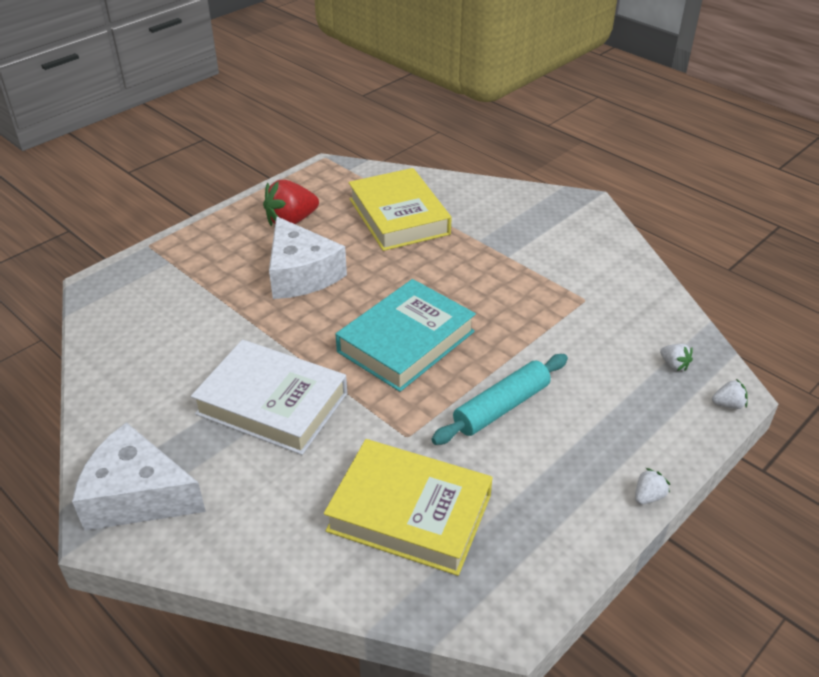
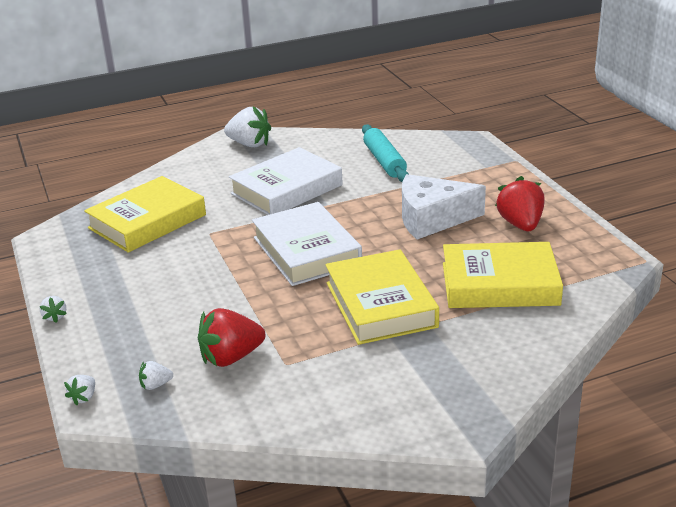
camera: 115 degrees right, 10 degrees down
(137, 495) = (249, 144): white cheese -> white strawberry
(406, 342) = (306, 251): turquoise book -> white book
(468, 270) = (380, 304): none -> yellow book
(501, 407) = (197, 277): turquoise rolling pin -> turquoise rolling pin (384, 161)
(603, 333) = (231, 357): none -> red strawberry

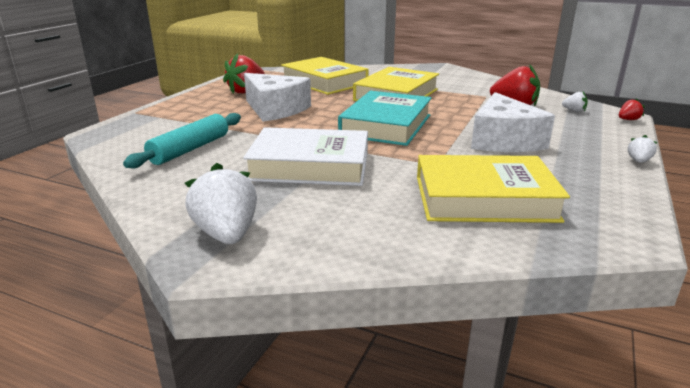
camera: 135 degrees left, 5 degrees down
(84, 397) = (628, 120): white strawberry -> red strawberry
(186, 285) = (503, 140): none -> white cheese
(306, 251) = (386, 125): white book -> turquoise book

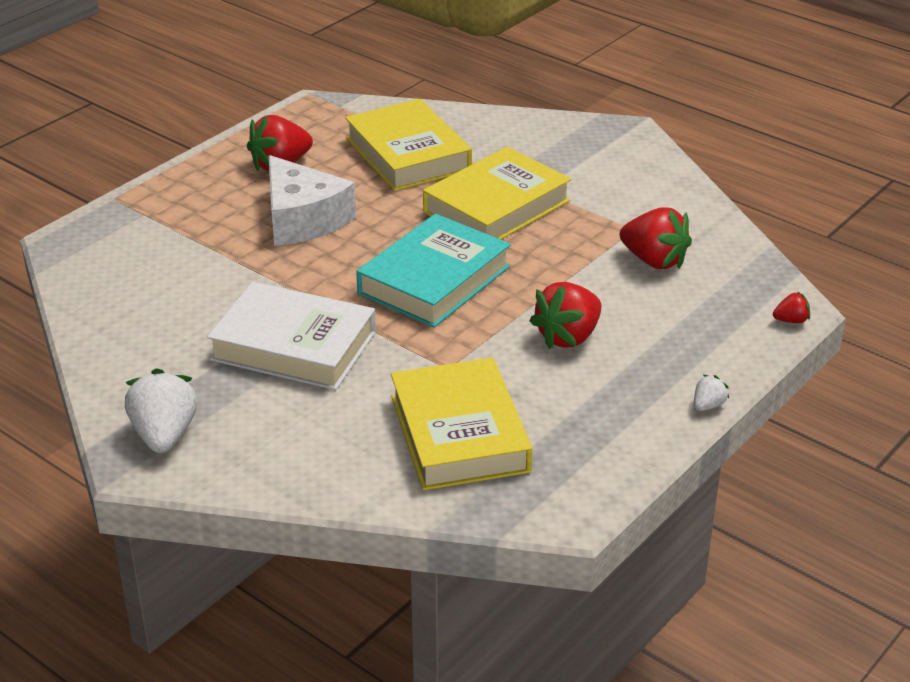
camera: 15 degrees right, 10 degrees up
(190, 149) = (164, 292): turquoise rolling pin -> none
(484, 198) = (459, 433): yellow book -> yellow book turned 60 degrees clockwise
(503, 140) = (568, 337): white cheese -> red strawberry
(574, 111) = (732, 287): white strawberry -> none

